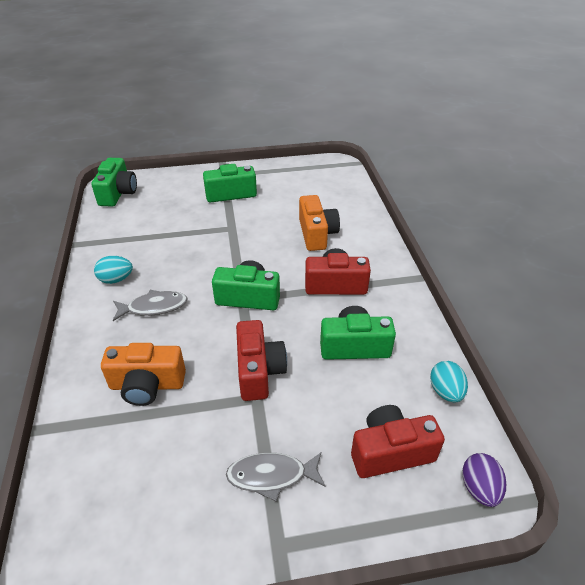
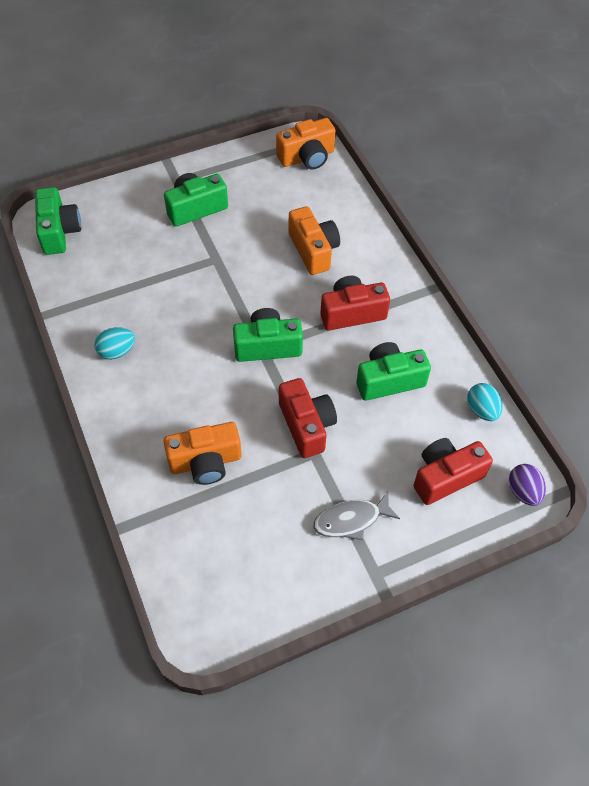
camera: 15 degrees left, 15 degrees up
(154, 307) = (173, 377): grey fish -> none
(333, 174) = (307, 157): none -> orange camera

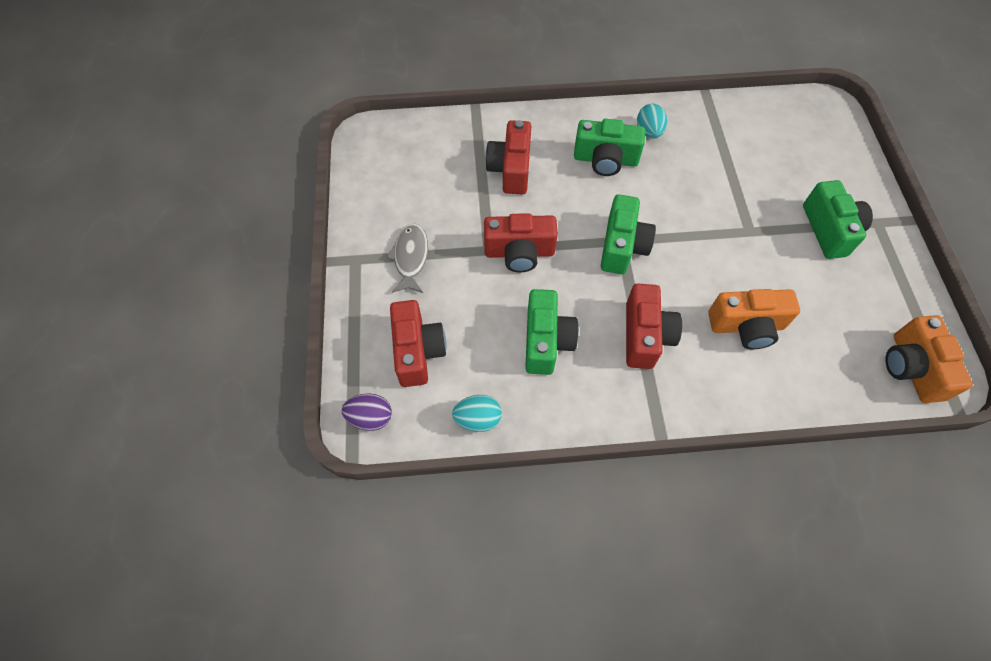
camera: 110 degrees right, 5 degrees up
(59, 231) = (809, 114): green camera -> green camera (605, 160)
(205, 462) = (511, 169): orange camera -> red camera

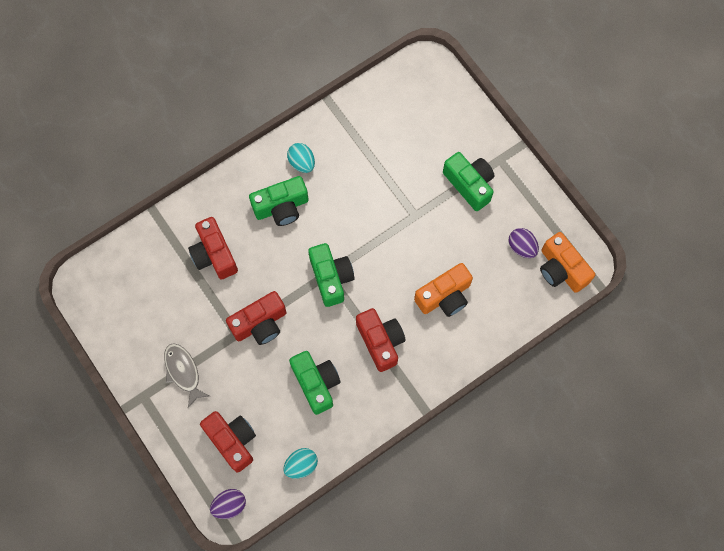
camera: 30 degrees left, 10 degrees up
(868, 320) = (521, 247): none -> purple egg

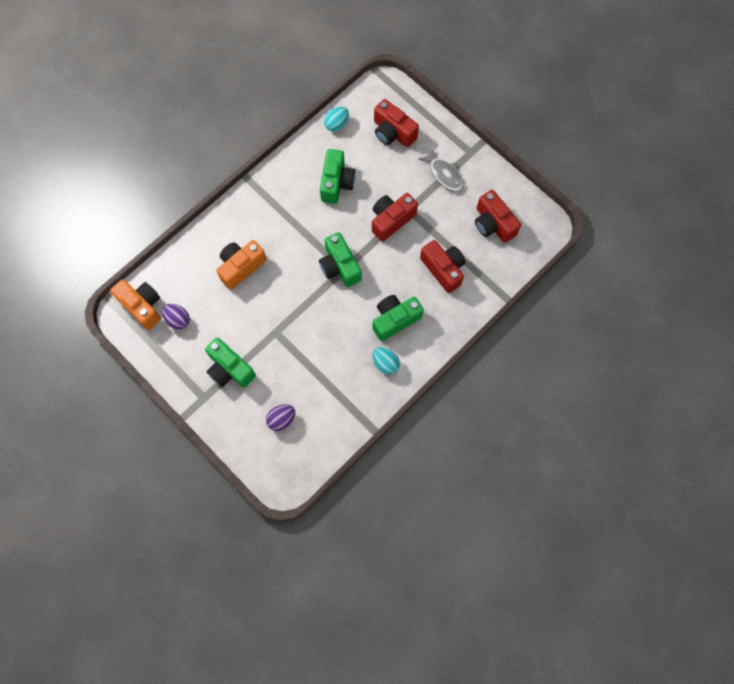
camera: 170 degrees right, 0 degrees up
(229, 505) = (384, 90): purple egg -> purple egg (281, 419)
(316, 383) = (336, 183): green camera -> green camera turned 135 degrees counterclockwise
(380, 341) = (290, 222): red camera -> red camera (493, 224)

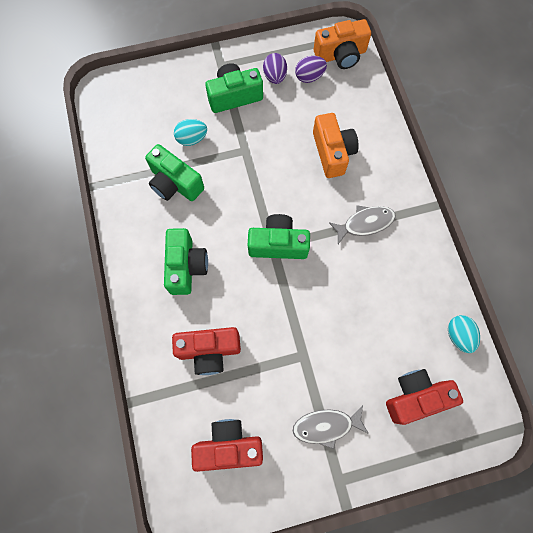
camera: 120 degrees right, 0 degrees up
(281, 419) = (159, 115): purple egg -> purple egg (275, 77)
(288, 216) = (365, 223): none -> grey fish
(336, 183) = (380, 294): green camera -> green camera (175, 183)
(385, 363) = (148, 231): turquoise egg -> turquoise egg (192, 139)
(391, 220) = (301, 328): red camera -> none

